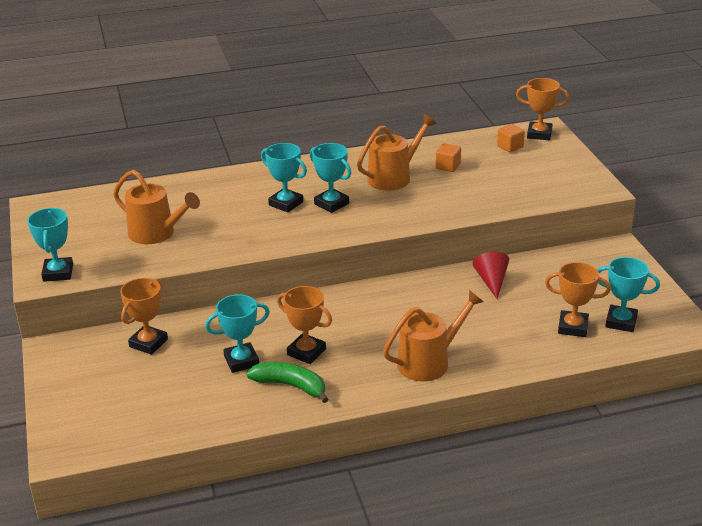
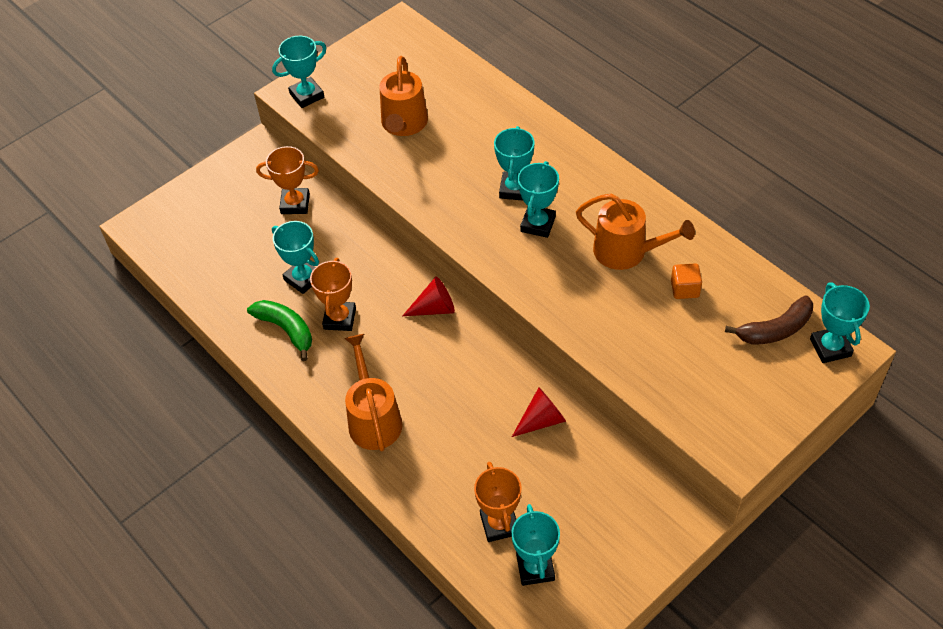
camera: 65 degrees right, 20 degrees up
(291, 386) = (286, 330): green banana -> green banana turned 45 degrees counterclockwise
(341, 300) = (434, 308): none -> red cone
(428, 362) = (373, 419): orange watering can -> orange watering can turned 135 degrees counterclockwise
(510, 147) = (775, 329): orange cube -> brown banana
(539, 134) = (830, 347): orange trophy -> turquoise trophy

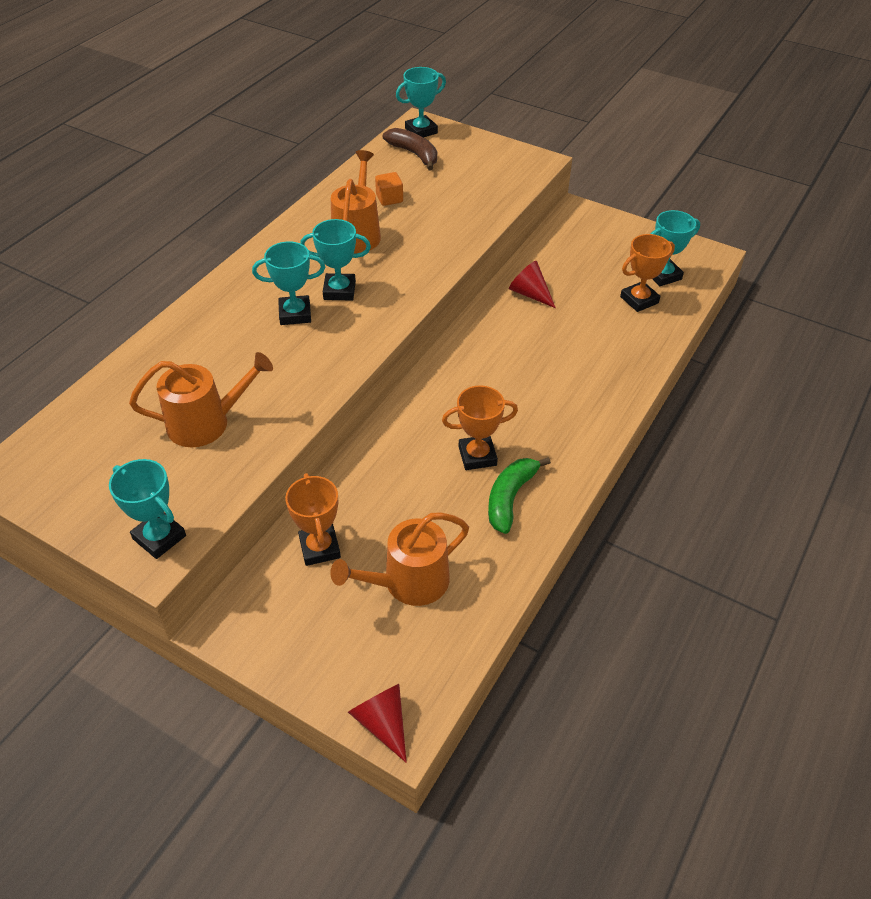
camera: 110 degrees left, 5 degrees down
(303, 278) = (434, 504): turquoise trophy -> none
(373, 419) = (583, 398): orange watering can -> orange watering can (409, 582)
(434, 308) = (436, 385): red cone -> red cone (382, 722)

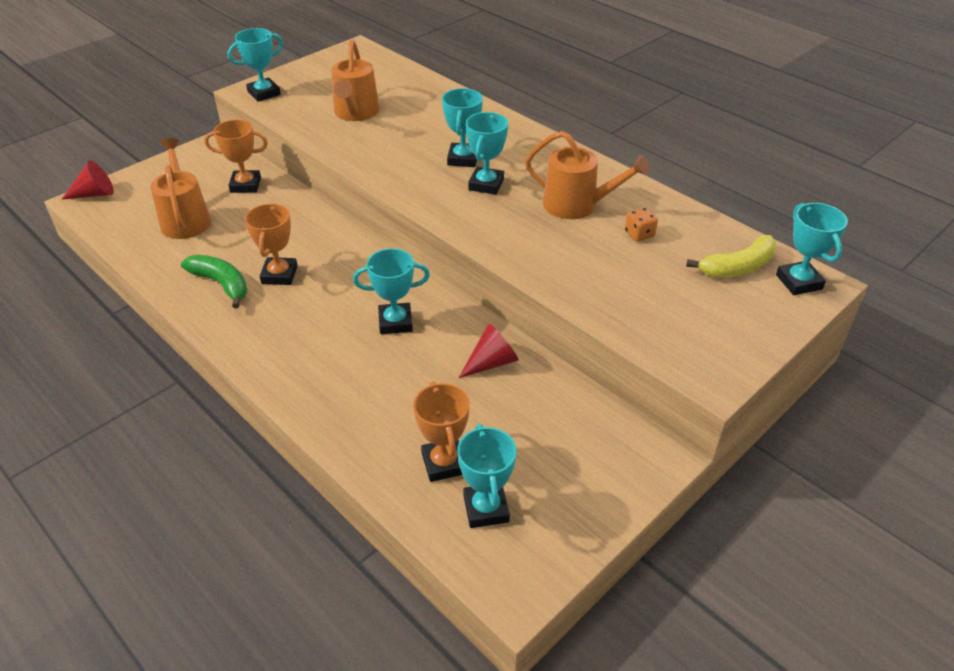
camera: 105 degrees right, 5 degrees down
(389, 199) = (639, 234): orange cube -> orange dice
(414, 154) = (738, 267): brown banana -> yellow banana
(509, 356) = (395, 322): none -> turquoise trophy

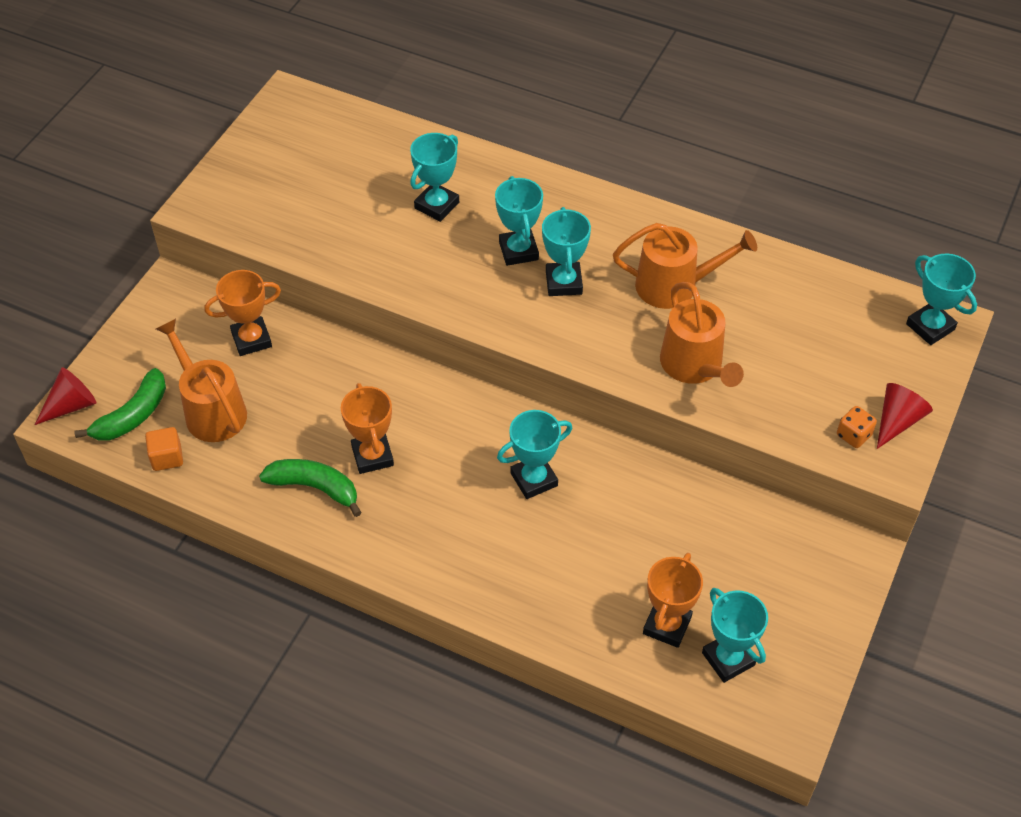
camera: 20 degrees left, 10 degrees up
(129, 209) = (132, 416): none -> green banana
(132, 239) = (167, 457): none -> orange cube
(264, 93) = (218, 207): turquoise trophy -> turquoise trophy (436, 205)
(356, 113) = (353, 210): orange watering can -> orange watering can (694, 365)
(444, 463) = (667, 625): orange trophy -> orange trophy turned 60 degrees clockwise
(491, 362) = (656, 498): red cone -> red cone (897, 421)
(639, 234) = (755, 308): orange dice -> orange dice (853, 435)
(738, 267) = (867, 324): yellow banana -> none

